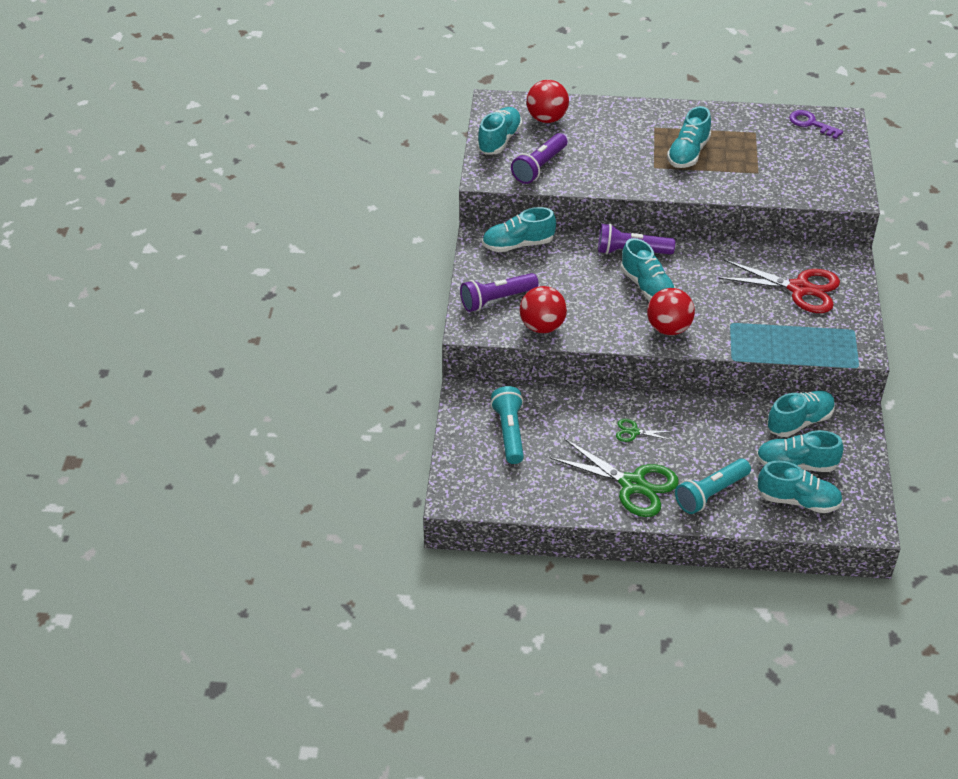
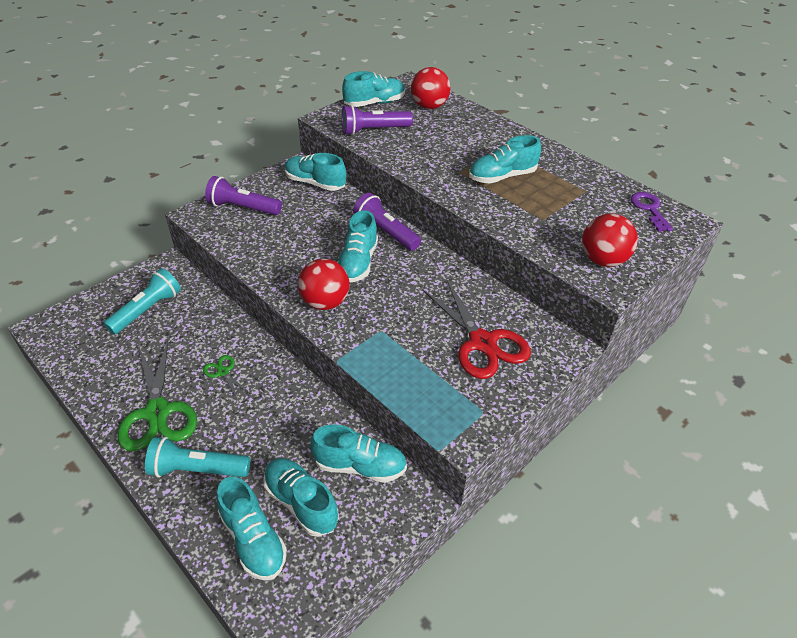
camera: 40 degrees right, 0 degrees up
(542, 326) = (241, 243): red ball -> red ball (602, 260)

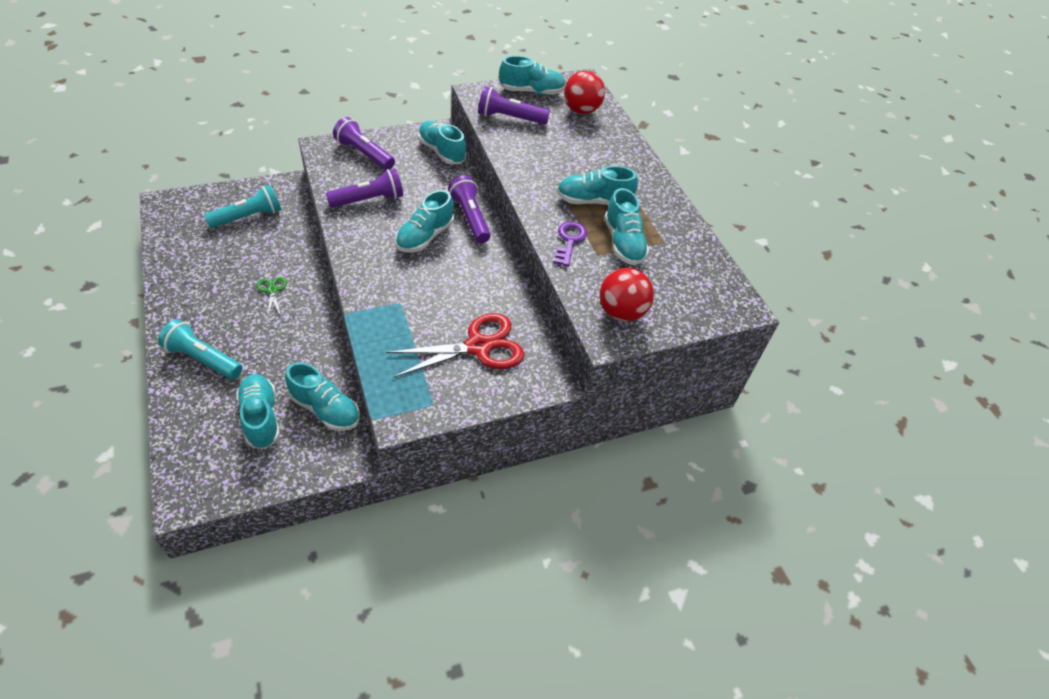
camera: 20 degrees right, 5 degrees up
(157, 412) = (203, 303): green scissors -> none
(253, 539) = (208, 429): turquoise shoe -> turquoise shoe (623, 243)
(279, 247) = (369, 200): none -> purple flashlight
(325, 302) = (372, 261): red ball -> none
(482, 342) = (478, 346): red scissors -> red scissors turned 105 degrees counterclockwise
(649, 209) = (712, 282): purple key -> purple key (569, 241)

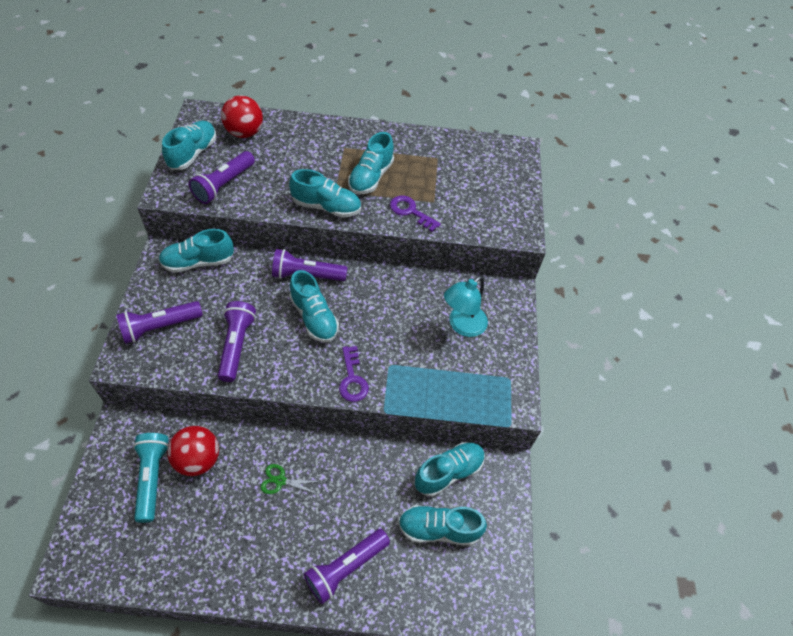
camera: 65 degrees left, 5 degrees up
(203, 359) = (346, 568): turquoise flashlight -> purple flashlight
(370, 281) = (352, 379): none -> purple key
(478, 346) = (462, 326): red scissors -> turquoise lamp
(621, 312) = (500, 215): red ball -> red ball (198, 460)
(623, 243) = (428, 181): turquoise shoe -> turquoise shoe (326, 207)

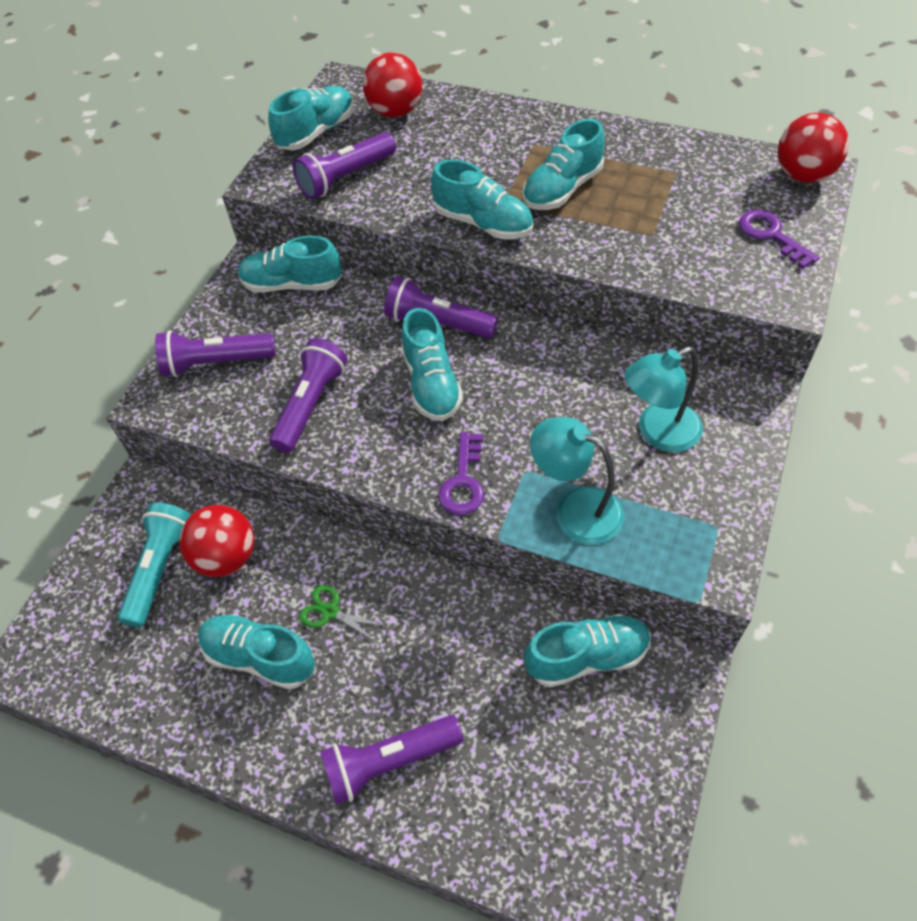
camera: 25 degrees right, 0 degrees up
(410, 212) = (610, 245): purple key -> purple key (771, 235)
(426, 384) = (575, 509): none -> turquoise lamp
(439, 529) = (548, 740): turquoise shoe -> turquoise shoe (260, 657)
(511, 152) = (803, 175): none -> red ball

